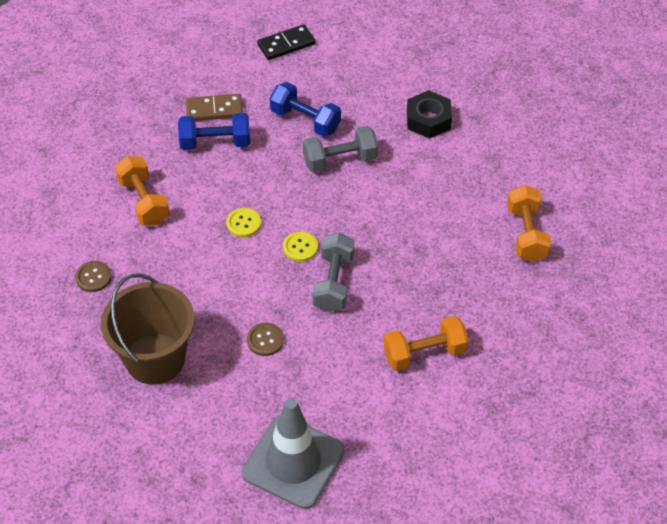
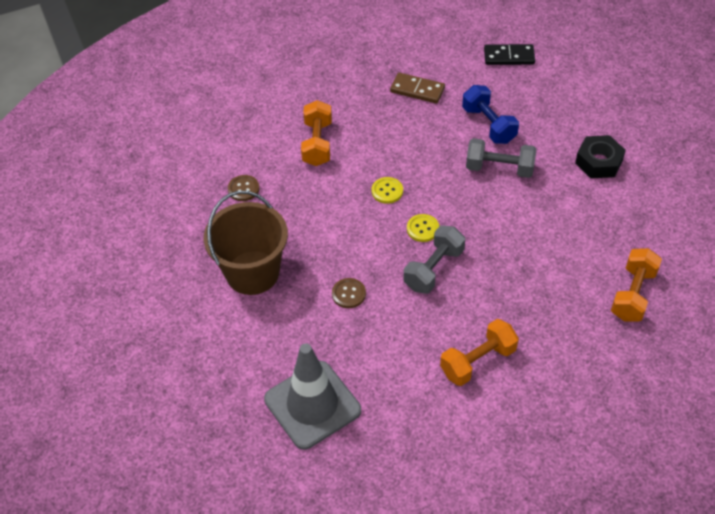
camera: 30 degrees right, 0 degrees up
(215, 142) = (402, 117): blue dumbbell -> none
(424, 353) = (478, 361): orange dumbbell -> orange dumbbell turned 45 degrees counterclockwise

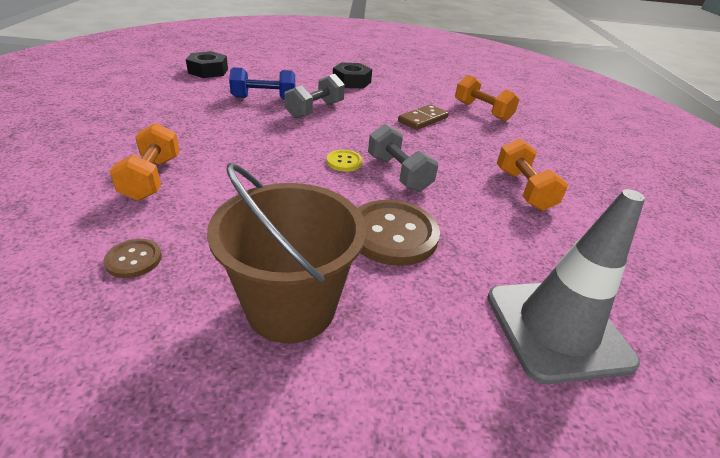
camera: 70 degrees left, 15 degrees down
(317, 143) = (152, 178): orange dumbbell -> orange dumbbell turned 60 degrees clockwise
(348, 294) = (392, 234): brown button -> brown button, size x2.02
(387, 191) = (276, 163): yellow button -> none
(417, 90) = (177, 109): brown domino -> brown domino (423, 119)
(509, 56) = (208, 71): black domino -> black nut

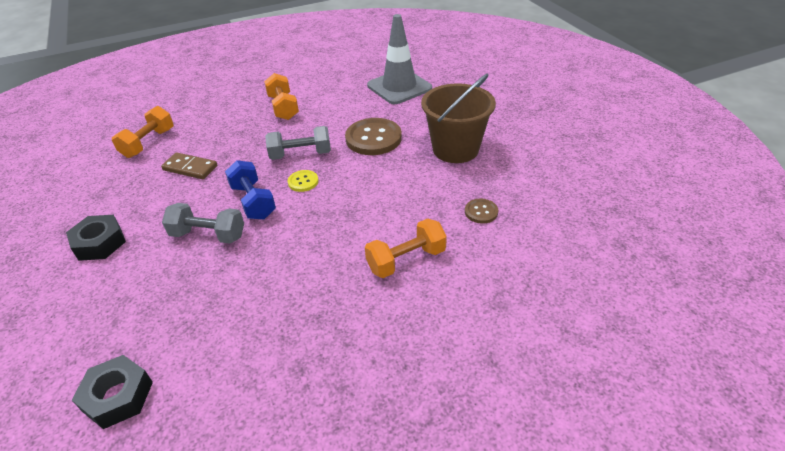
camera: 110 degrees left, 5 degrees up
(264, 98) = (197, 285): blue dumbbell -> blue dumbbell (253, 202)
(398, 173) = (301, 154): grey dumbbell -> grey dumbbell turned 45 degrees clockwise
(523, 189) = (283, 107): orange dumbbell -> orange dumbbell turned 75 degrees counterclockwise

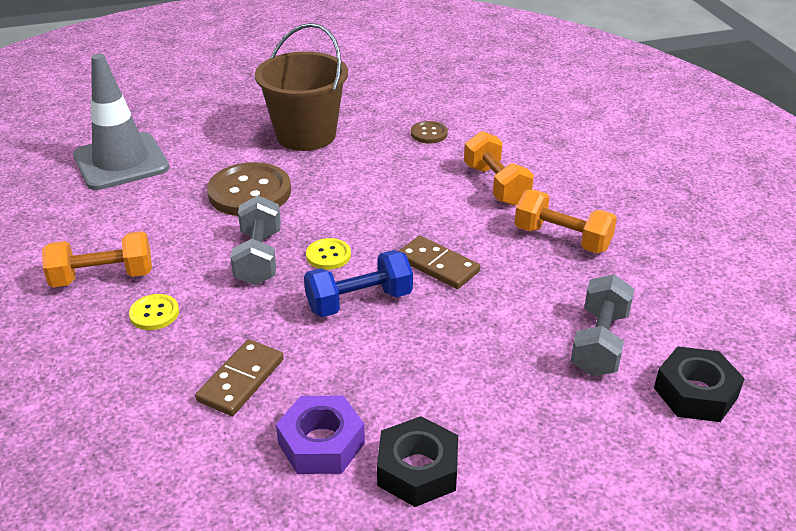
camera: 85 degrees left, 5 degrees down
(133, 204) = (321, 443): none -> purple nut
(148, 143) = (123, 453): orange dumbbell -> orange dumbbell (562, 239)
(208, 235) = (424, 342): grey dumbbell -> grey dumbbell (599, 343)
(250, 129) = (154, 313): none -> yellow button
(291, 234) = (438, 265): none -> brown domino

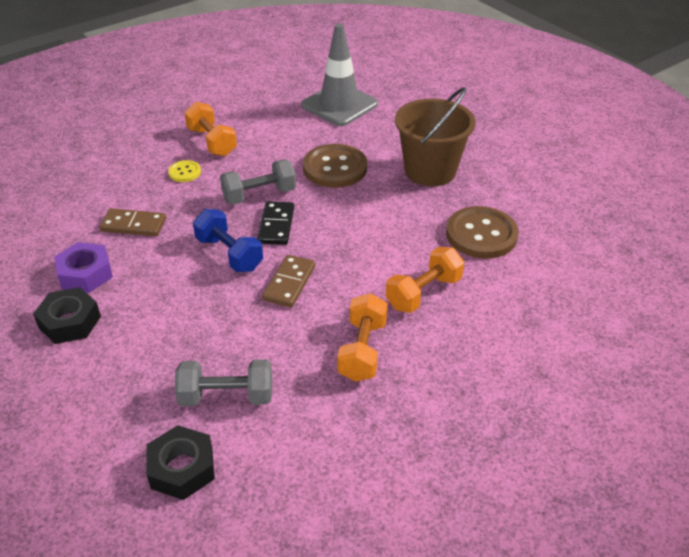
camera: 70 degrees right, 5 degrees up
(328, 255) = (276, 225): yellow button -> black domino
(429, 134) = (481, 234): brown button -> brown button, size x2.02

